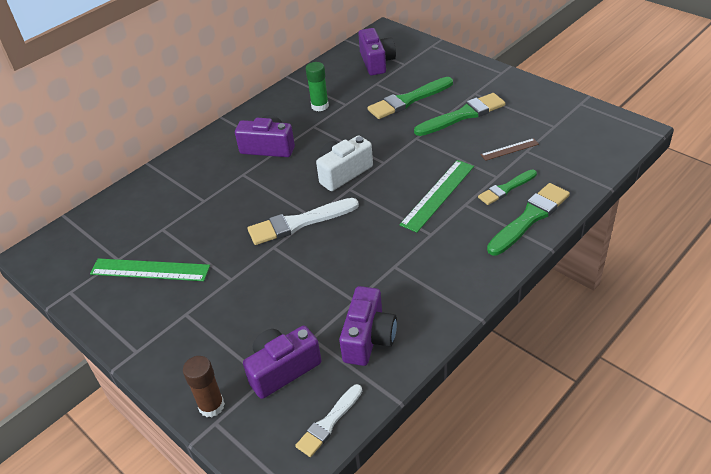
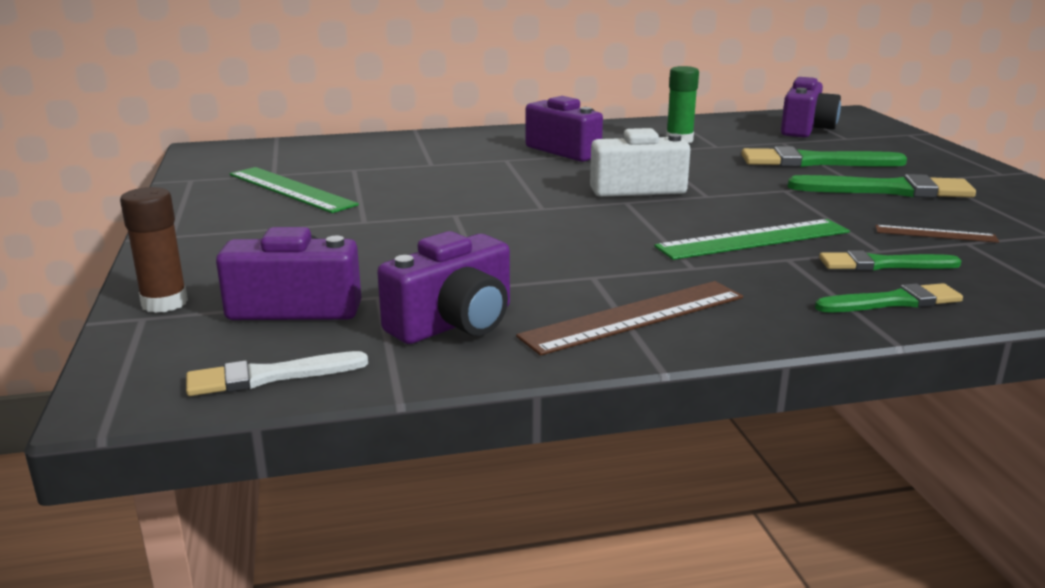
camera: 30 degrees right, 20 degrees down
(299, 223) = (517, 207): white brush -> none
(439, 288) = (634, 316): none -> brown ruler
(529, 218) = (893, 302): green brush -> green brush, size x0.63

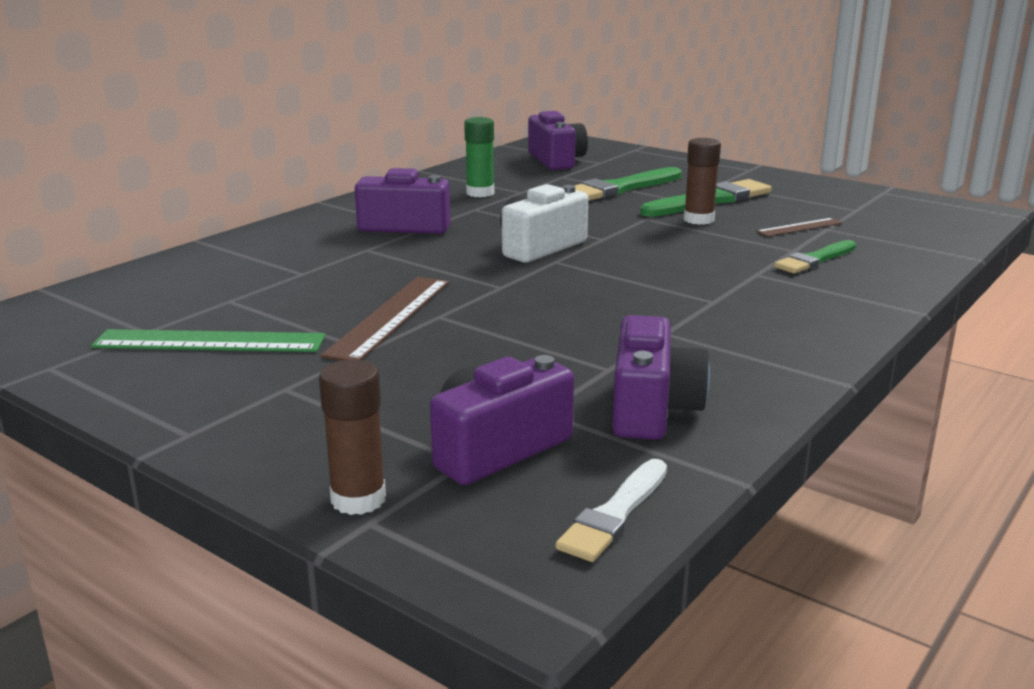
camera: 40 degrees left, 0 degrees up
(634, 316) = (756, 353): brown ruler -> brown ruler (390, 317)
(753, 239) = (706, 265): green ruler -> none
(836, 202) = (698, 220): none -> brown glue stick
(893, 302) = (870, 285): green brush -> none

